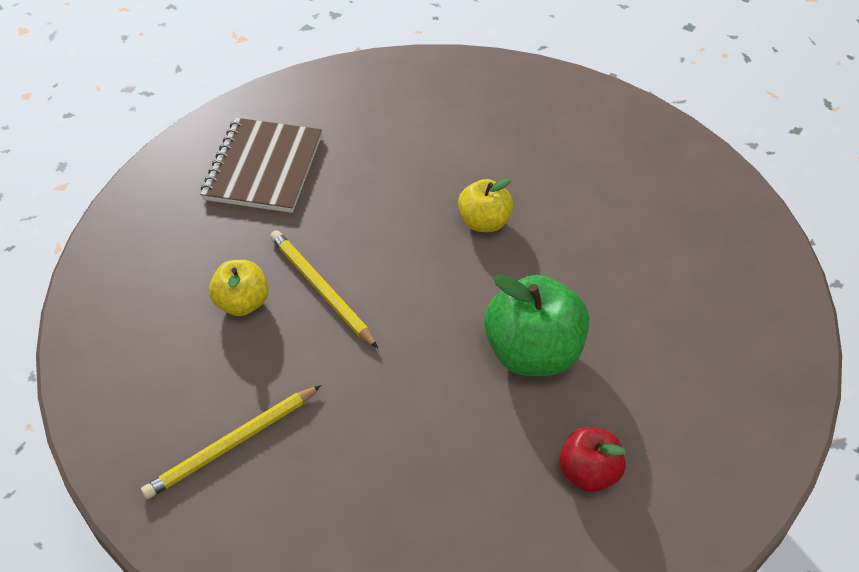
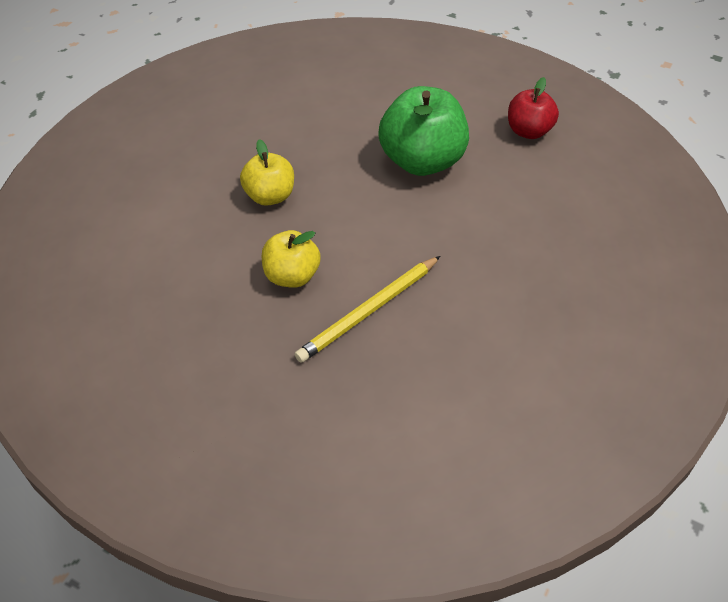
camera: 95 degrees left, 0 degrees up
(232, 444) = (571, 356): yellow pencil -> none
(242, 303) = (396, 377): yellow apple -> yellow apple (292, 276)
(263, 168) = (181, 390): brown notebook -> none

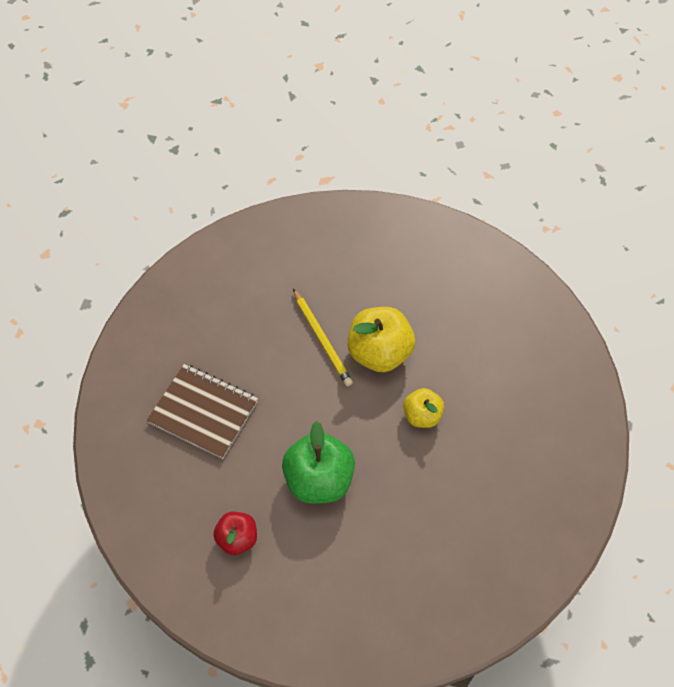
camera: 165 degrees right, 10 degrees up
(292, 276) = (379, 353): yellow apple -> yellow apple, size x1.70
(369, 311) = (322, 339): yellow pencil -> yellow pencil turned 120 degrees clockwise
(560, 255) = (203, 412): none -> brown notebook

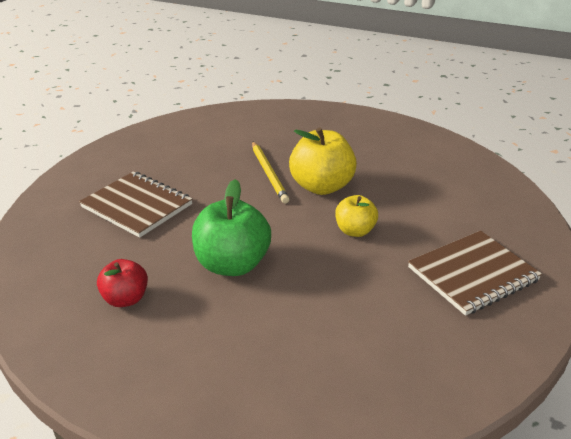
camera: 10 degrees right, 25 degrees down
(532, 457) = (473, 274): none -> brown notebook

